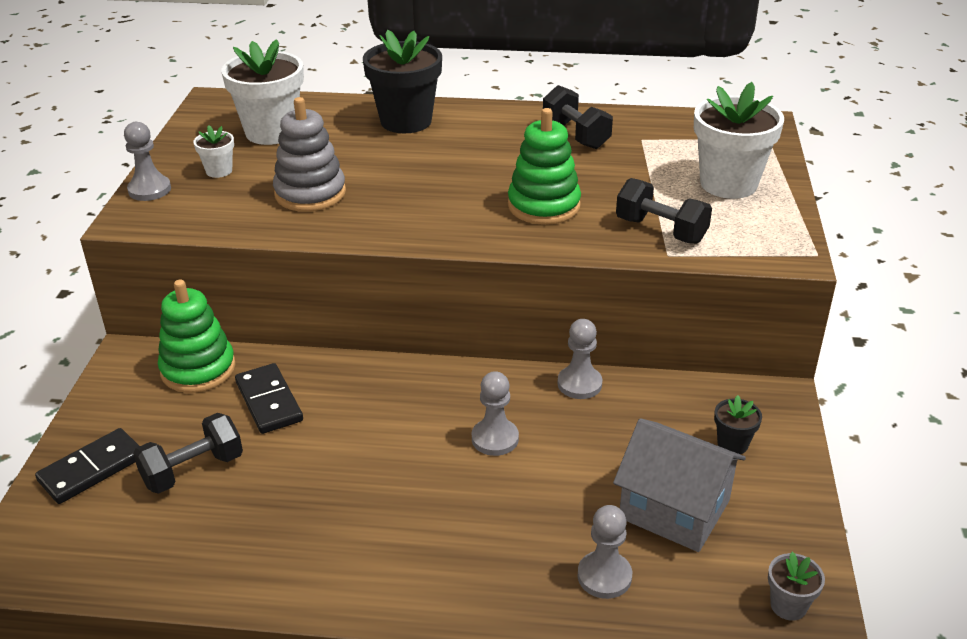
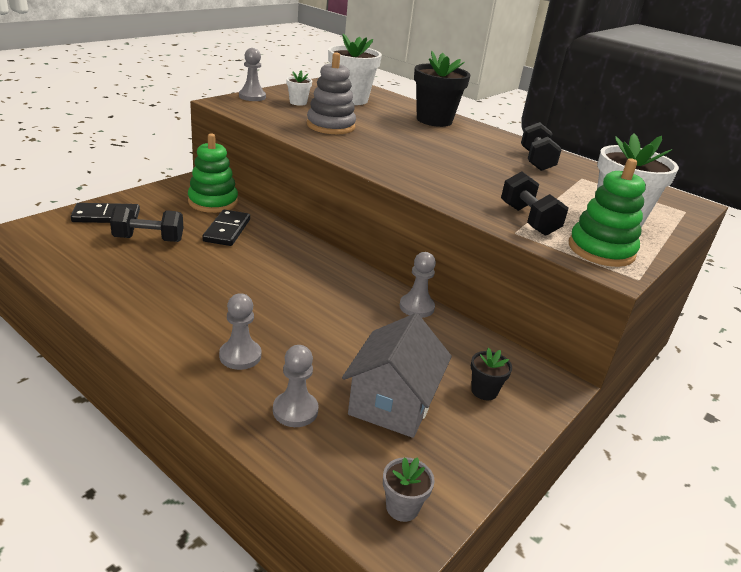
camera: 30 degrees right, 5 degrees down
(495, 439) = (325, 306): grey pawn -> grey pawn (240, 356)
(544, 206) = (463, 180): green stacking toy -> green stacking toy (601, 250)
(674, 509) = (392, 403): grey house -> grey house turned 45 degrees clockwise

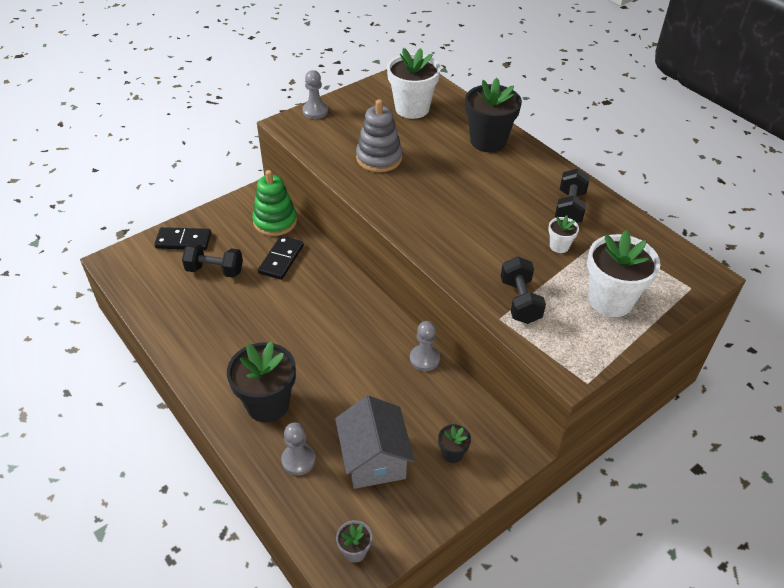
camera: 15 degrees right, 15 degrees up
(240, 356) = (267, 404): grey pawn -> black flower pot
(298, 102) = (357, 118): white flower pot -> white flower pot (559, 246)
(392, 403) = (374, 459): grey house -> grey house turned 45 degrees counterclockwise
(601, 250) = (571, 344): green stacking toy -> none

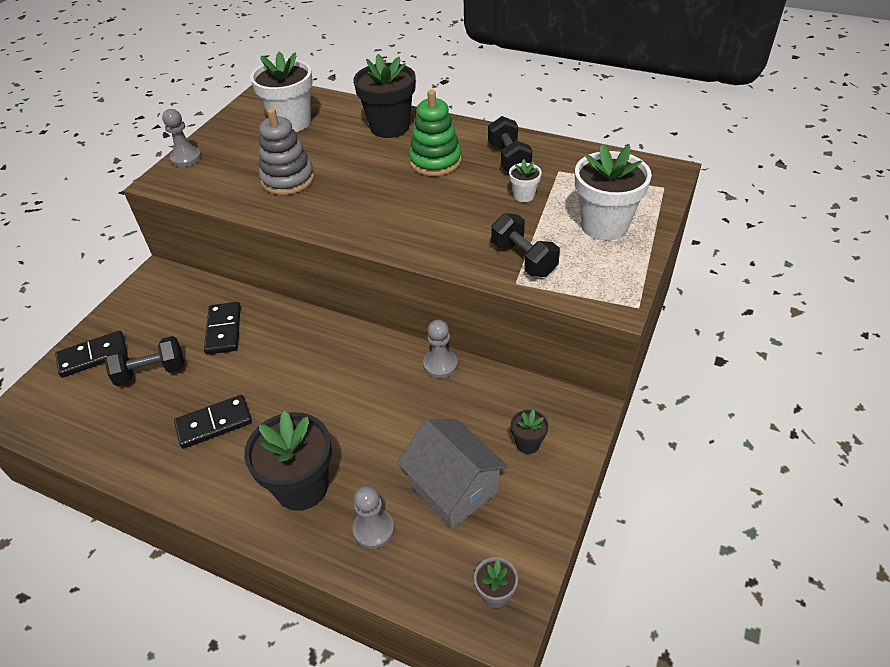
camera: 25 degrees left, 0 degrees up
(235, 328) = (214, 423): none -> black domino
(275, 221) = (192, 294): green stacking toy -> green stacking toy (435, 161)

